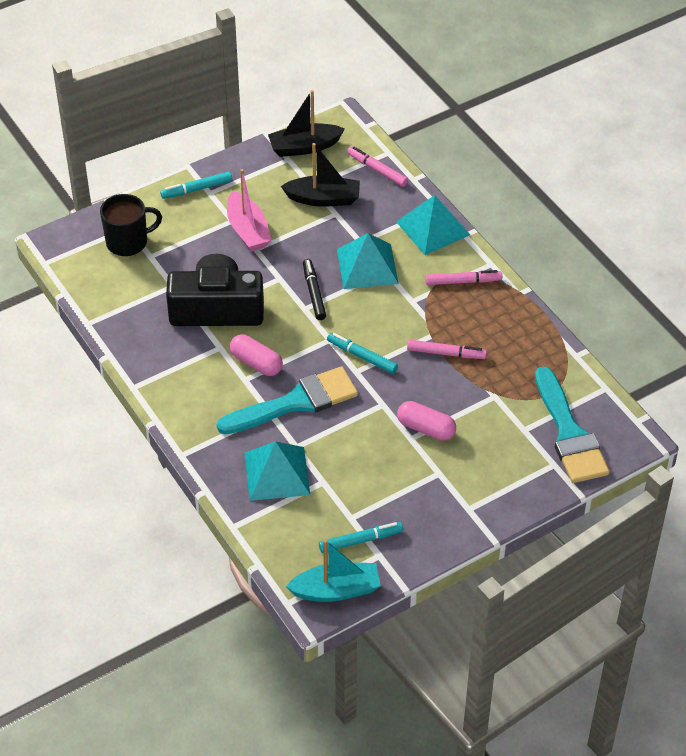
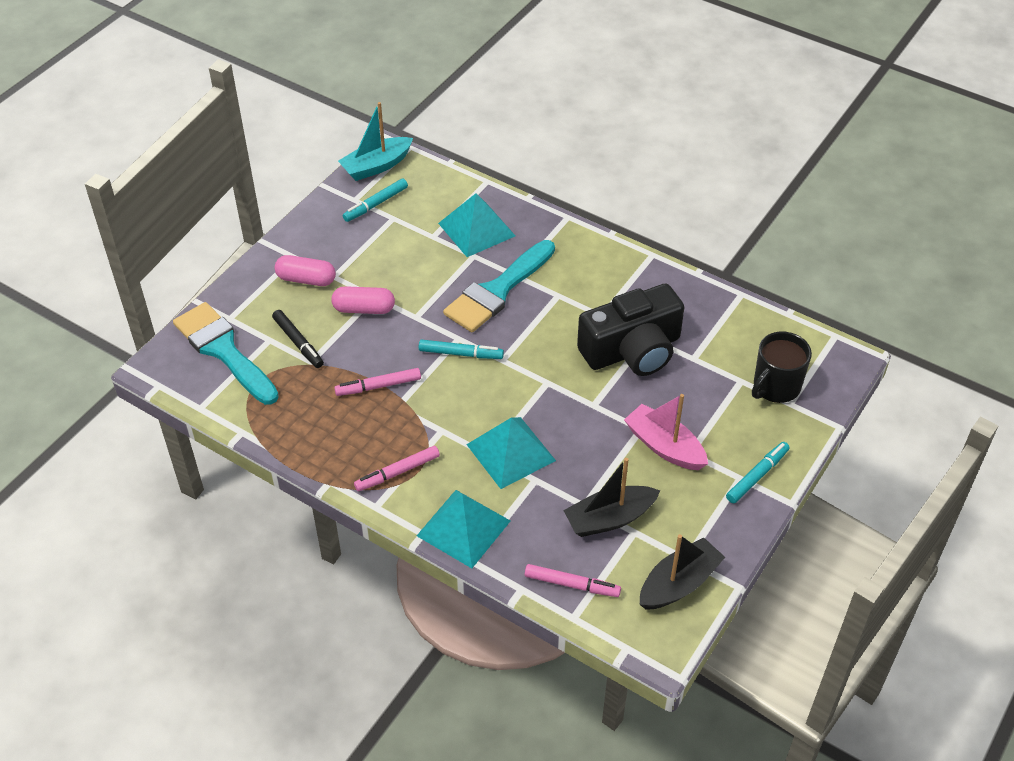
camera: 155 degrees right, 0 degrees up
(256, 363) = (558, 312): pink capsule -> pink capsule (306, 279)
(314, 293) = (548, 401): black marker -> black marker (298, 343)

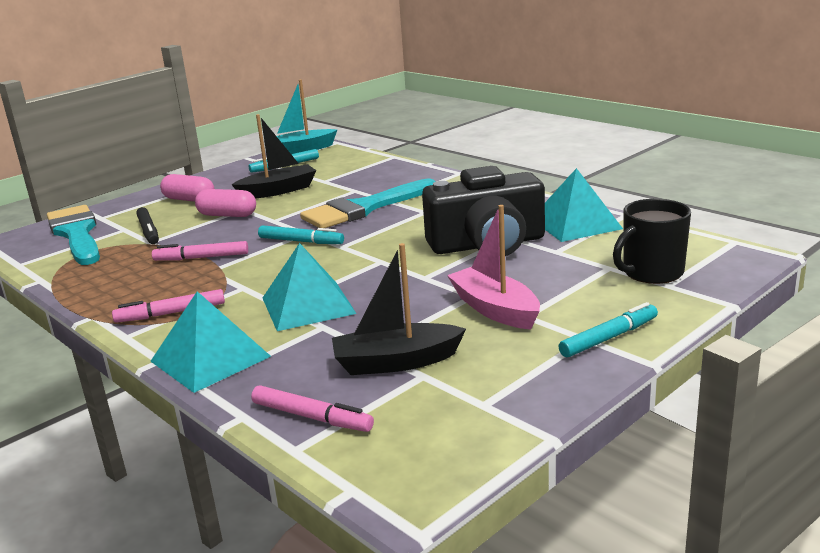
camera: 15 degrees right, 25 degrees down
(476, 229) = (367, 178): turquoise pyramid -> turquoise pyramid (575, 223)
(679, 583) = (462, 428): black boat -> black boat (278, 191)

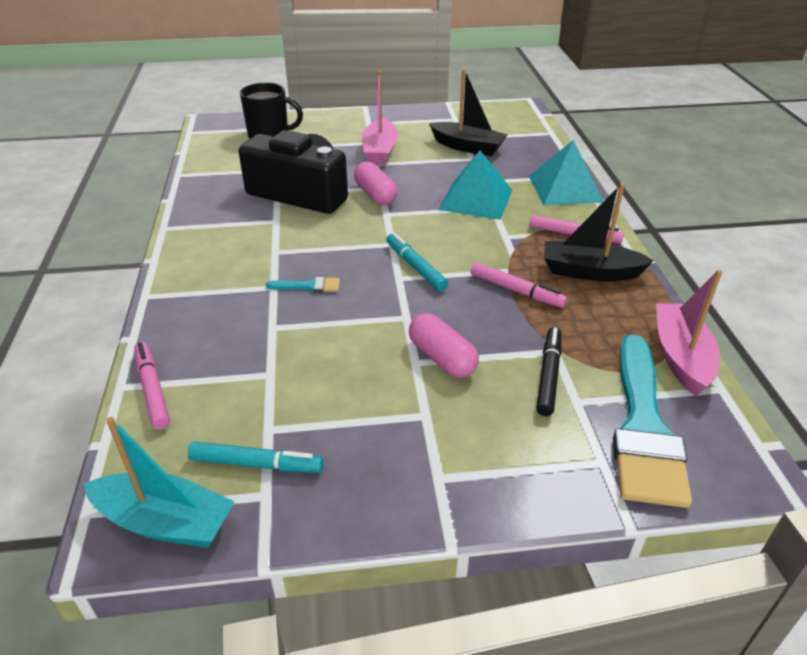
camera: 145 degrees left, 15 degrees up
(49, 269) = (681, 357): none -> pink boat
(189, 199) = (459, 436): pink capsule -> pink capsule (375, 195)
(278, 191) = (341, 383): black boat -> black boat (589, 272)
(312, 417) = (533, 140): pink marker -> pink marker (152, 389)
(365, 208) = (308, 286): turquoise brush -> turquoise brush, size x0.41
(575, 223) = (220, 183): turquoise pyramid -> none
(609, 338) = (359, 119): turquoise marker -> none

